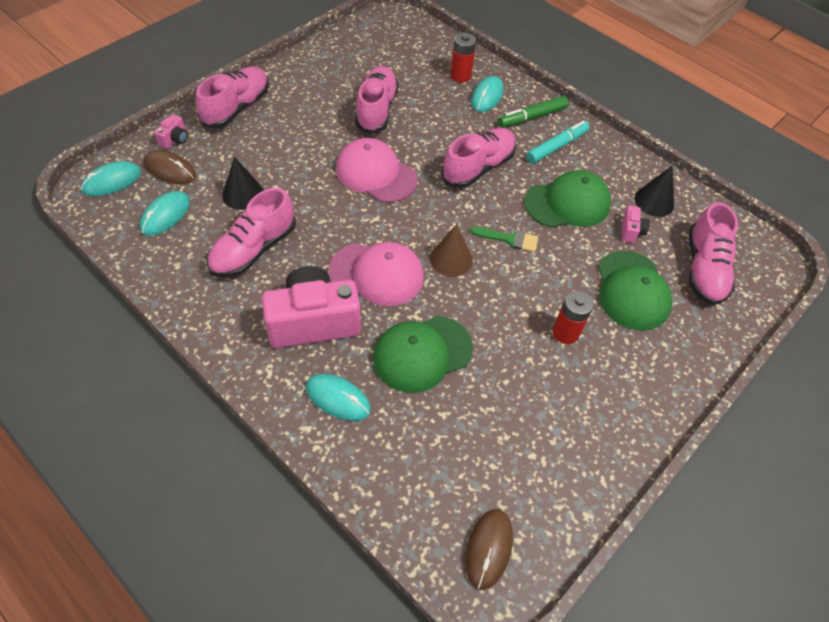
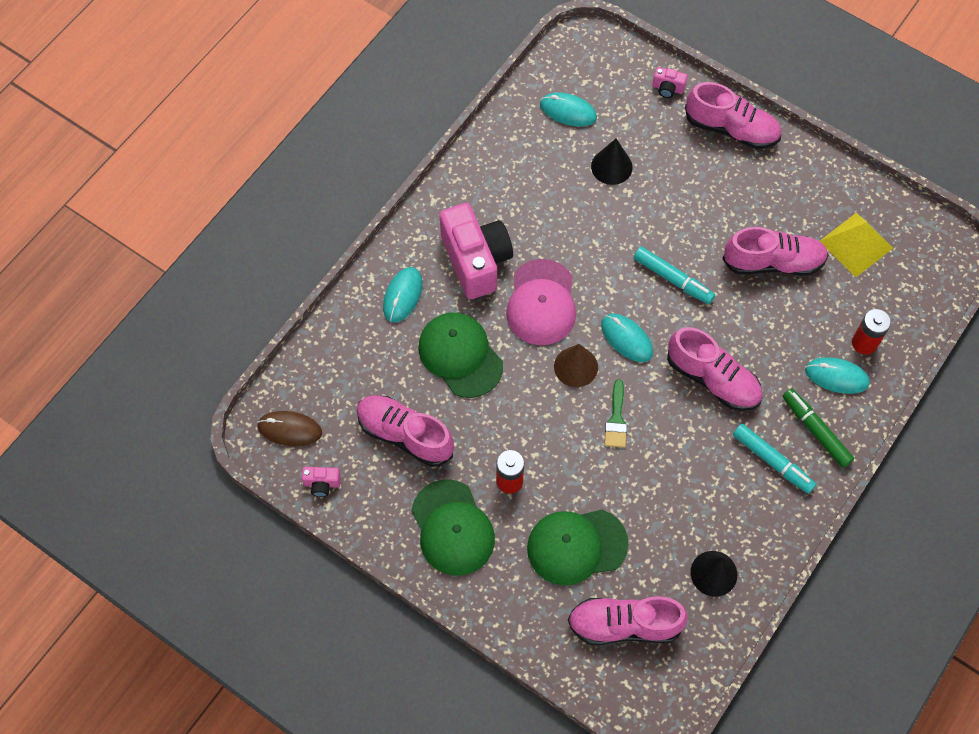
camera: 85 degrees right, 10 degrees up
(112, 181) = (598, 56): turquoise mouse -> turquoise mouse (626, 339)
(170, 170) = (626, 97): brown mouse -> none
(254, 249) = (545, 193): pink shoe -> pink shoe (405, 435)
(373, 62) = (856, 244): none -> yellow pyramid
(376, 174) = (673, 279): pink cap -> turquoise marker
(567, 203) = (684, 476): green cap -> green cap (452, 528)
(631, 231) = (660, 546): pink camera -> pink camera (322, 484)

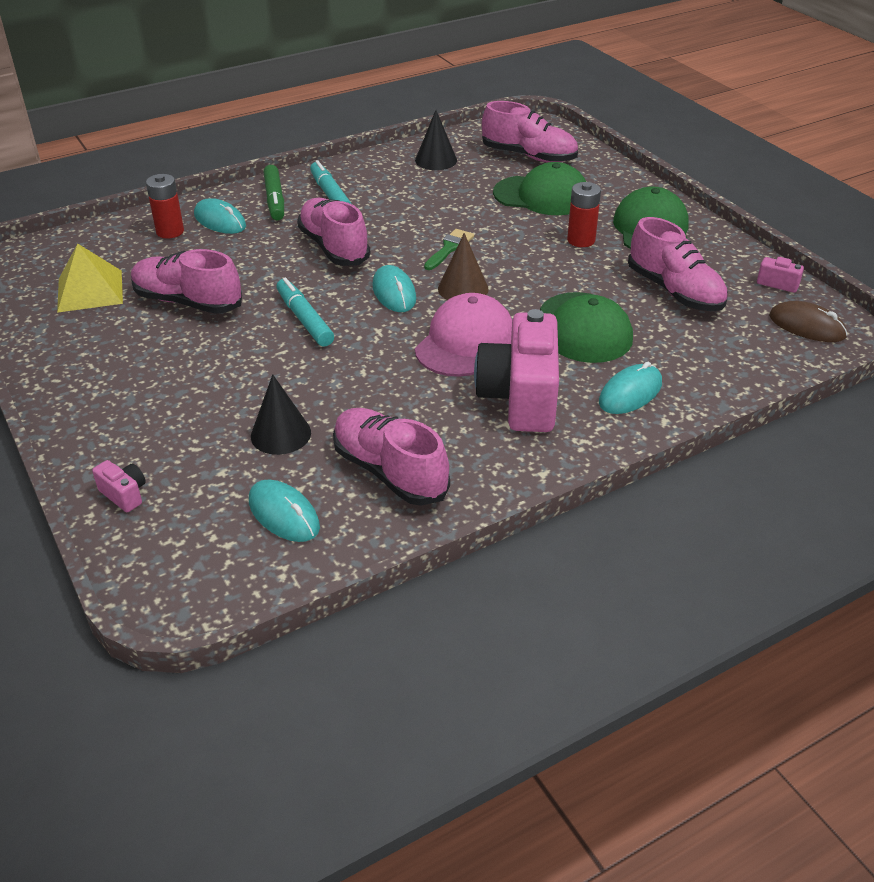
camera: 155 degrees left, 25 degrees down
(731, 129) = (96, 424): pink shoe -> pink shoe (389, 472)

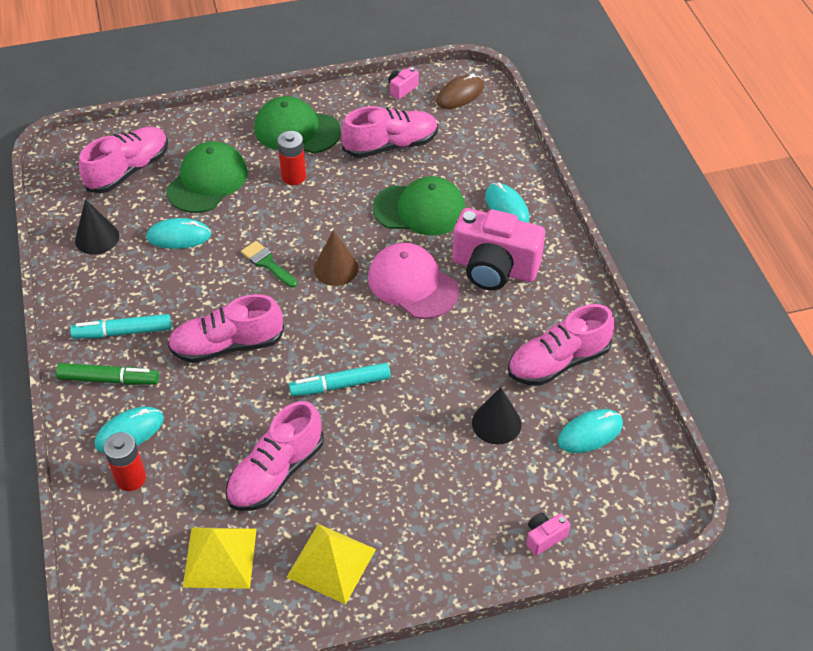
camera: 75 degrees left, 10 degrees up
(86, 352) = (331, 563): none -> yellow pyramid
(394, 292) = (323, 315): turquoise mouse -> turquoise mouse (179, 236)

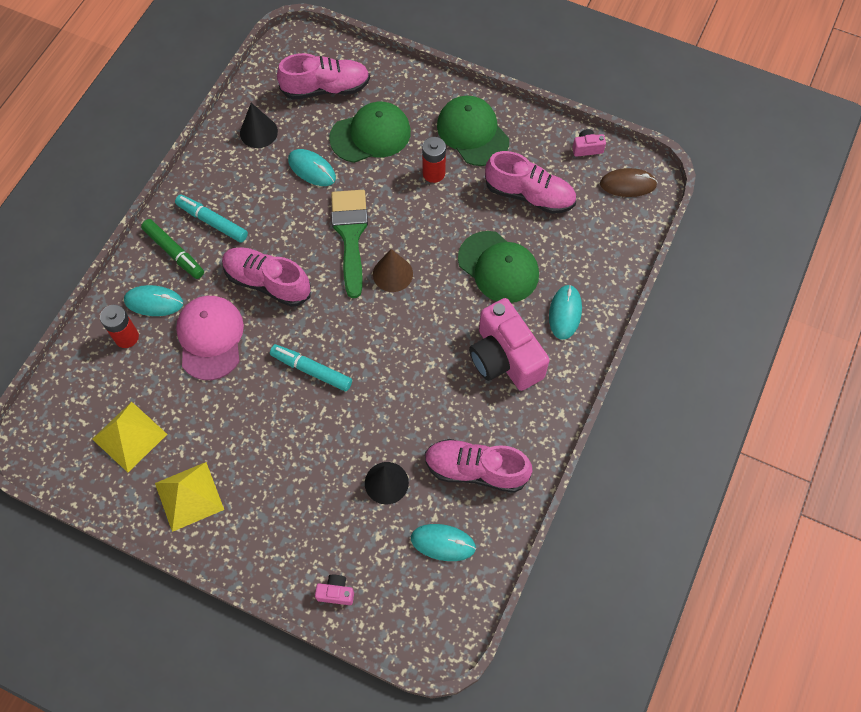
camera: 40 degrees right, 15 degrees up
(267, 263) = (350, 235): green brush -> green brush, size x1.87
(276, 472) = (214, 403): pink shoe -> none
(412, 284) = (434, 327): pink cap -> pink cap (210, 338)

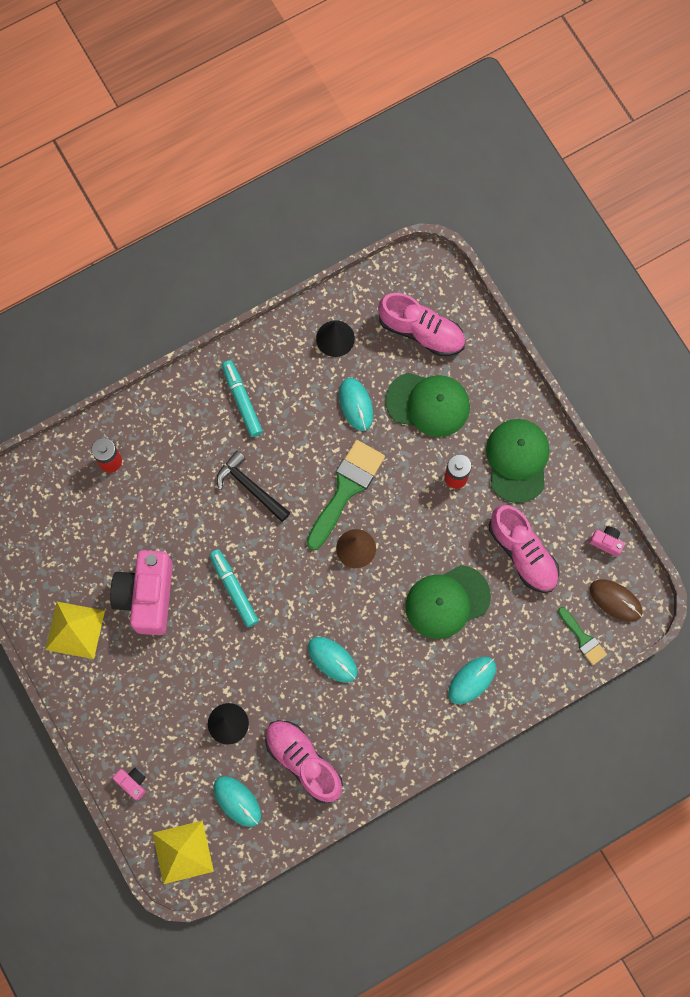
camera: 35 degrees right, 10 degrees up
(129, 436) = (61, 549): yellow pyramid -> yellow pyramid (183, 852)
(154, 302) = (150, 444): turquoise mouse -> turquoise mouse (332, 659)
(174, 252) = (194, 409): green marker -> none
(210, 338) = (174, 506): pink cap -> none
(267, 282) = (250, 487): pink shoe -> black hammer
(498, 267) = (447, 602): green cap -> green cap turned 75 degrees clockwise
(505, 358) = (393, 685): pink camera -> pink camera (147, 596)
(626, 227) = (583, 639): none -> green brush

